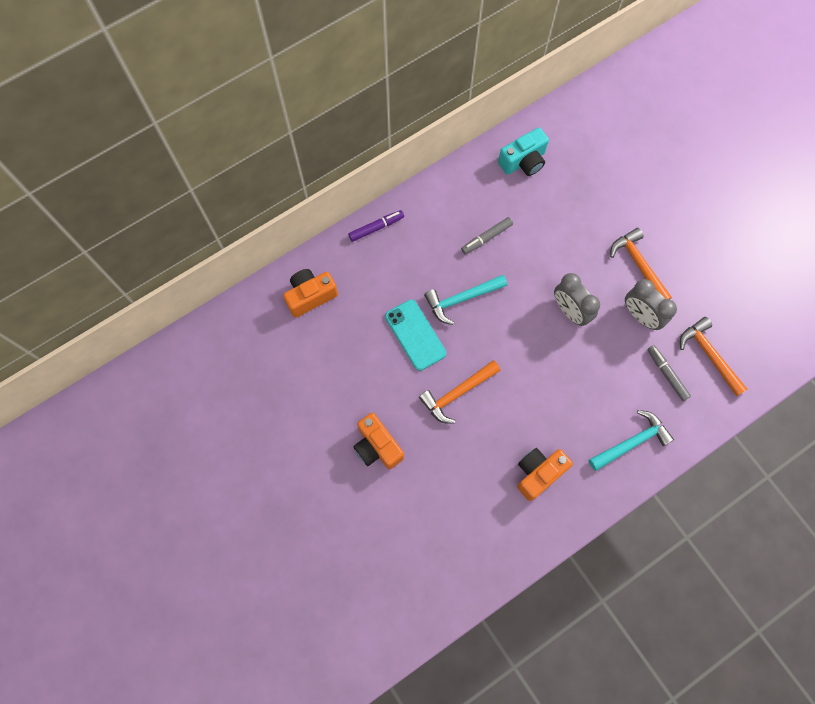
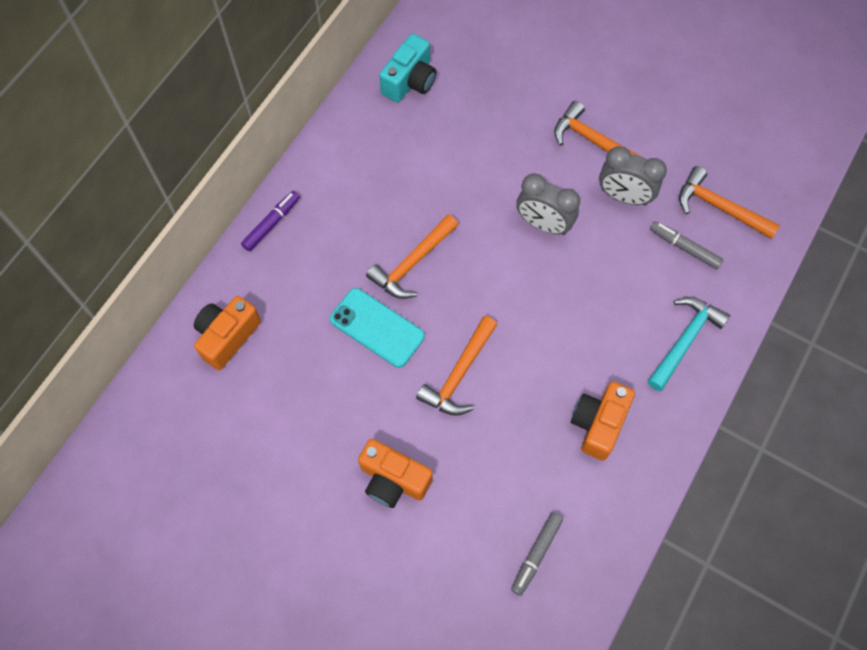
camera: 25 degrees left, 5 degrees down
(461, 299) = (412, 263): turquoise hammer -> orange hammer
(486, 238) = (408, 182): grey marker -> grey marker (536, 554)

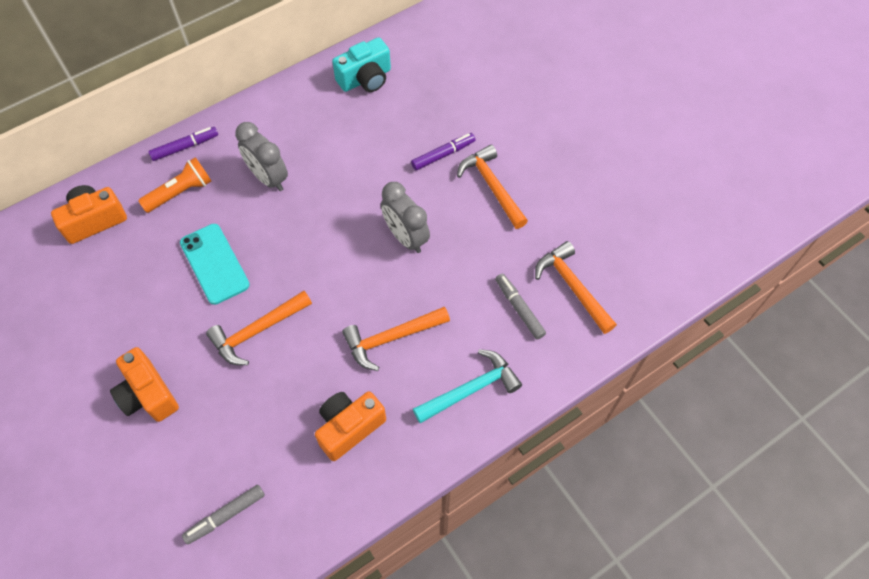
camera: 25 degrees right, 5 degrees down
(297, 271) = (180, 192): none -> orange flashlight
(412, 263) = (275, 224): orange hammer -> orange hammer (391, 338)
(530, 129) = (443, 155): none -> purple marker
(624, 196) = (491, 242): grey clock -> grey clock (268, 178)

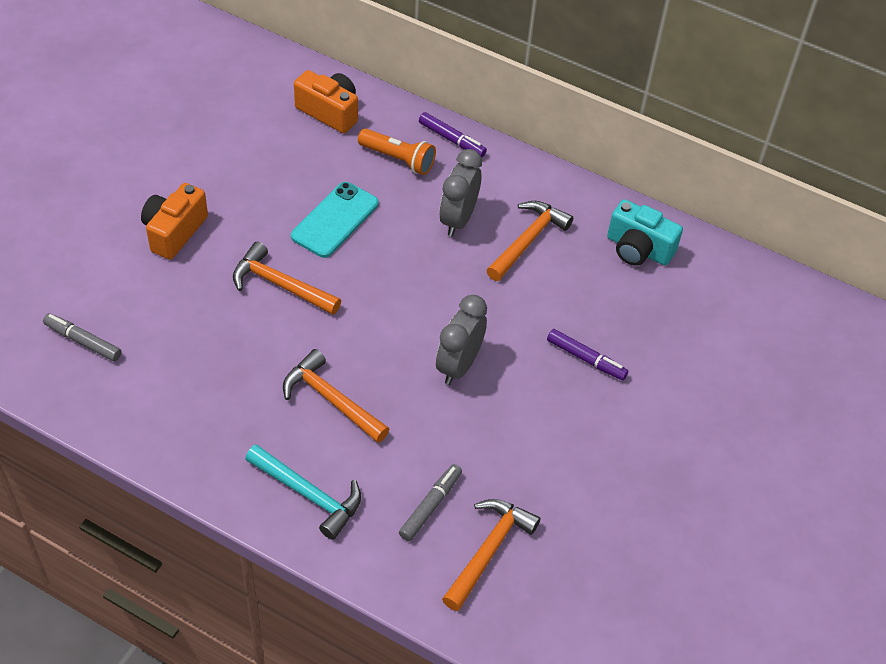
camera: 60 degrees right, 10 degrees down
(349, 427) = (215, 403): orange camera -> none
(492, 186) = (574, 421): orange hammer -> orange hammer (528, 240)

